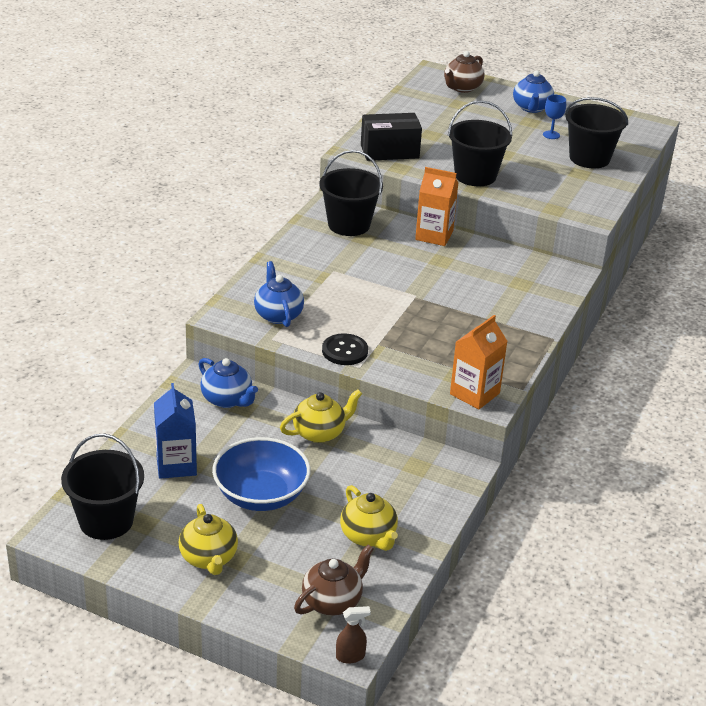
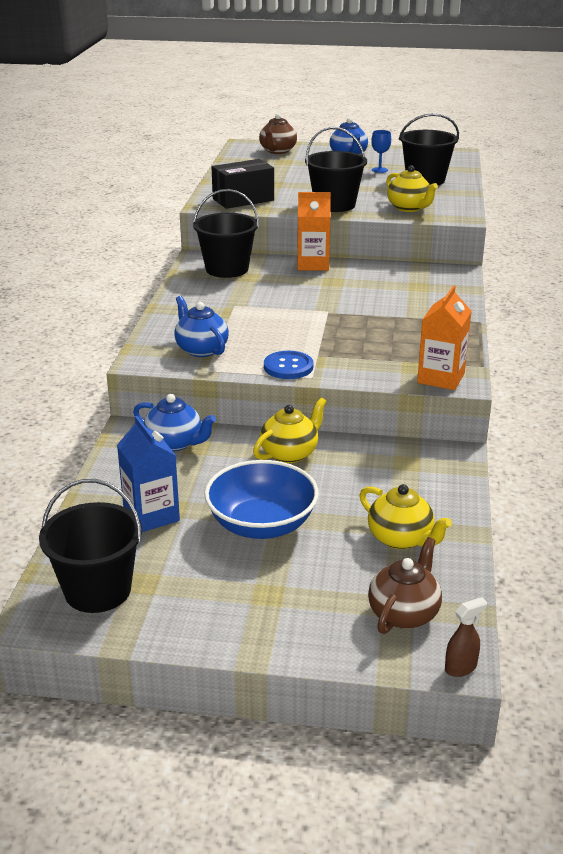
camera: 15 degrees left, 5 degrees down
(209, 558) = (239, 602): yellow teapot -> yellow teapot (409, 208)
(345, 351) = (288, 367): black button -> blue button

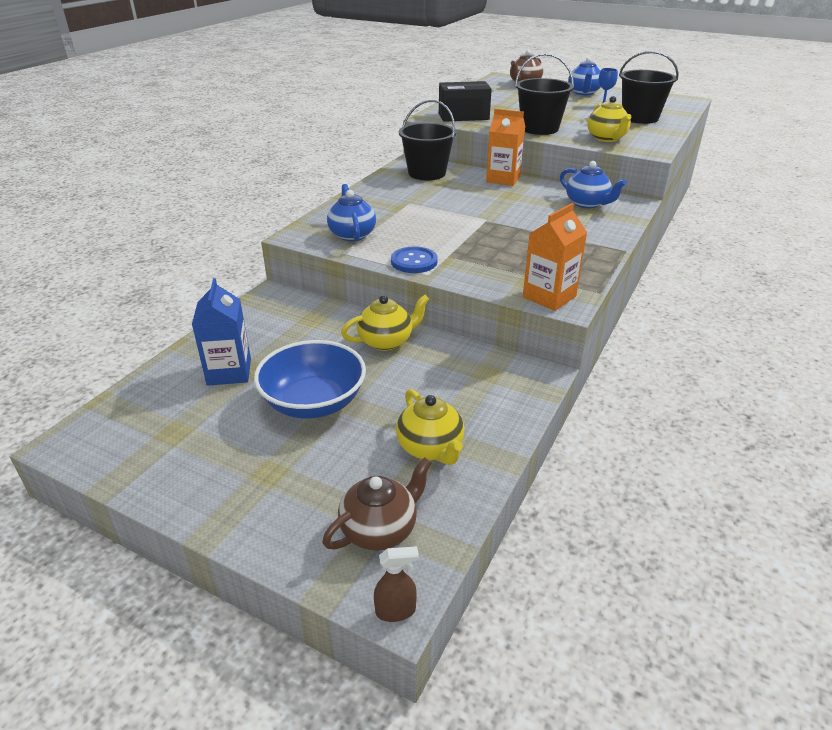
camera: 20 degrees right, 5 degrees up
(98, 590) = (133, 430): black bucket -> none
(175, 443) = (297, 312): blue teapot -> blue teapot (587, 203)

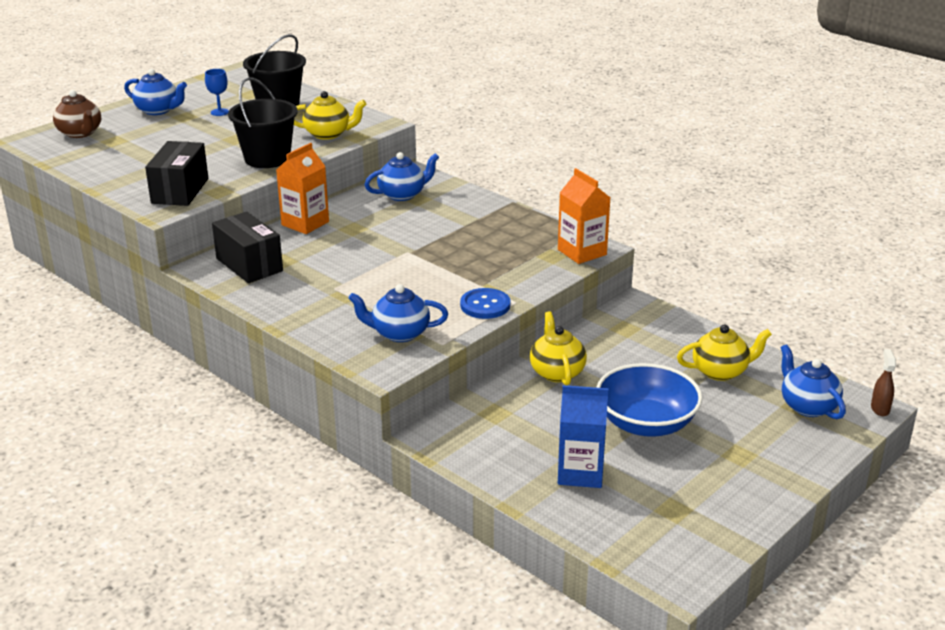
camera: 75 degrees left, 5 degrees down
(380, 529) = (808, 406): brown teapot -> blue teapot
(427, 173) = (249, 265): black bucket -> black box

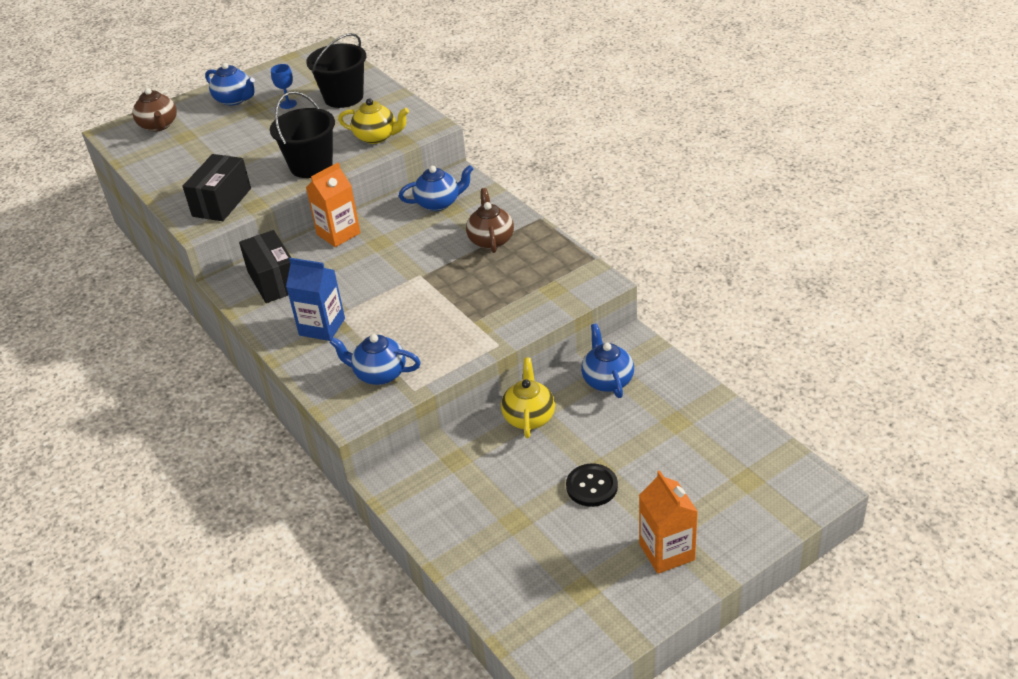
camera: 15 degrees right, 10 degrees up
(470, 221) = (491, 240): none -> brown teapot
(485, 305) = (468, 346): blue button -> none
(580, 473) = (510, 537): blue carton -> blue carton (322, 327)
(582, 252) = (583, 287): orange carton -> orange carton (666, 551)
(646, 423) = (591, 486): blue bowl -> black button
(720, 371) = (686, 431): yellow teapot -> none
(808, 406) = (757, 482): blue teapot -> blue teapot (607, 380)
(880, 409) = (829, 492): brown spray bottle -> none

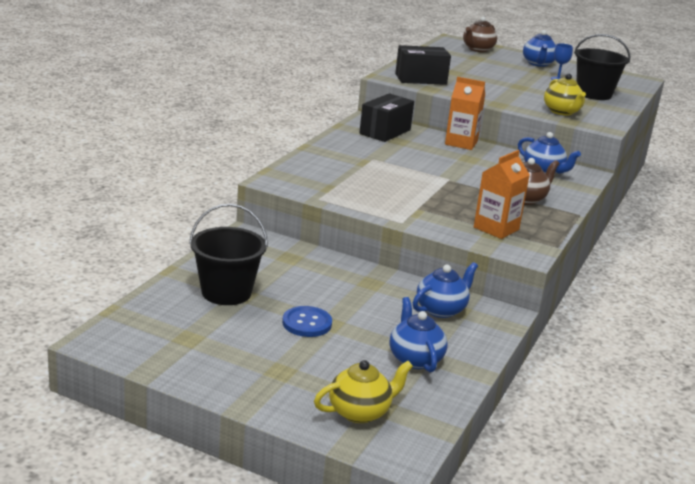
camera: 55 degrees right, 15 degrees down
(311, 166) = (497, 97): black bucket -> black bucket (226, 292)
(322, 327) = (354, 156): blue carton -> none
(379, 374) = (324, 184): blue teapot -> blue teapot (415, 359)
(529, 417) = (362, 280): yellow teapot -> yellow teapot (360, 412)
(591, 486) = (307, 323): black button -> blue button
(666, 551) = (257, 374): orange carton -> orange carton (496, 228)

